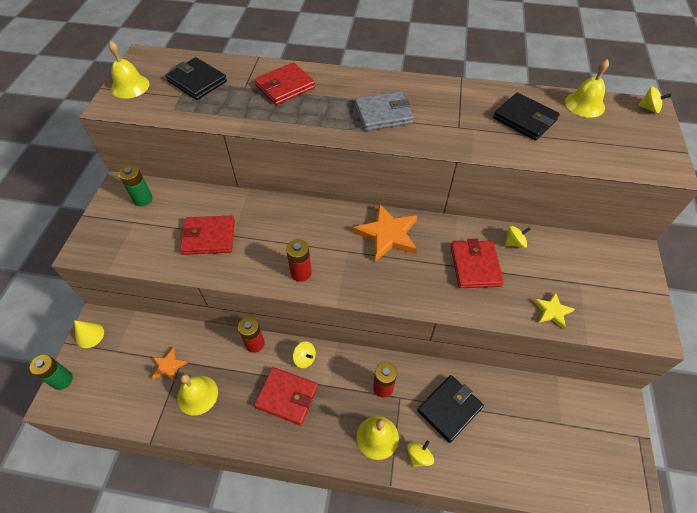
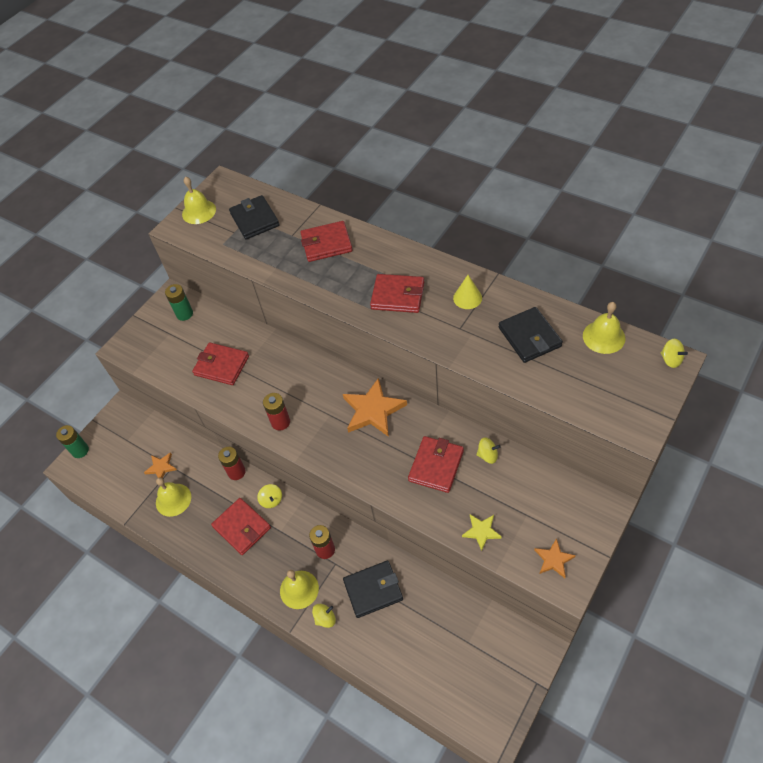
camera: 30 degrees right, 0 degrees up
(89, 335) = (112, 420): yellow cone -> yellow cone (467, 298)
(383, 114) = (398, 296): grey wallet -> red wallet
(628, 314) = (553, 559): none -> orange star

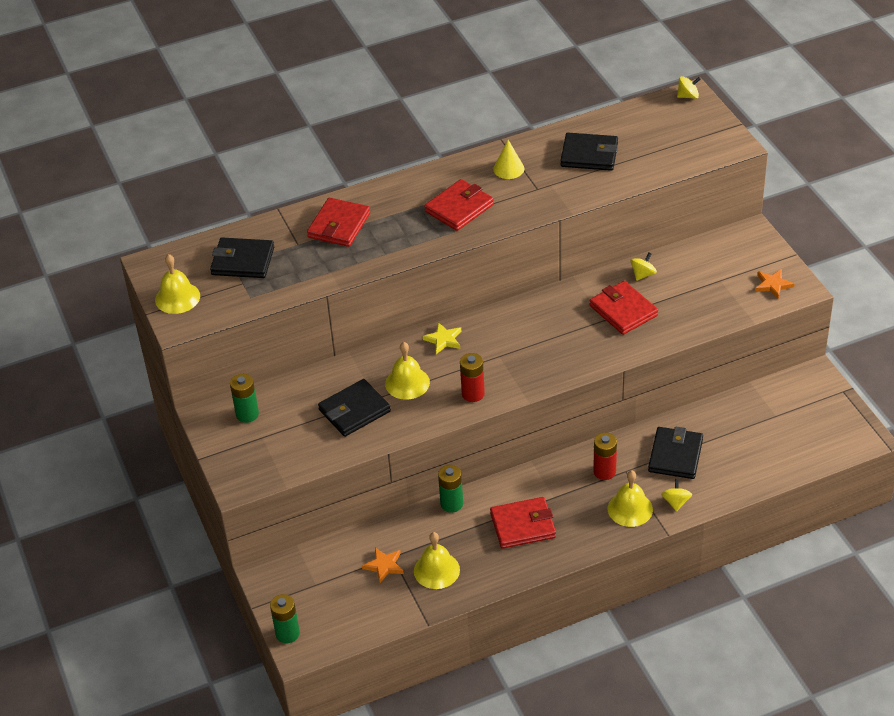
camera: 60 degrees left, 10 degrees down
(221, 365) = (354, 411): red wallet -> black wallet
(236, 472) = (451, 504): red battery -> green battery
(271, 500) = (512, 489): yellow spinning top -> none
(373, 410) = (524, 324): orange star -> none
(481, 531) = (712, 313): yellow star -> yellow star (443, 340)
(604, 337) = (631, 117): yellow bell -> yellow bell (407, 383)

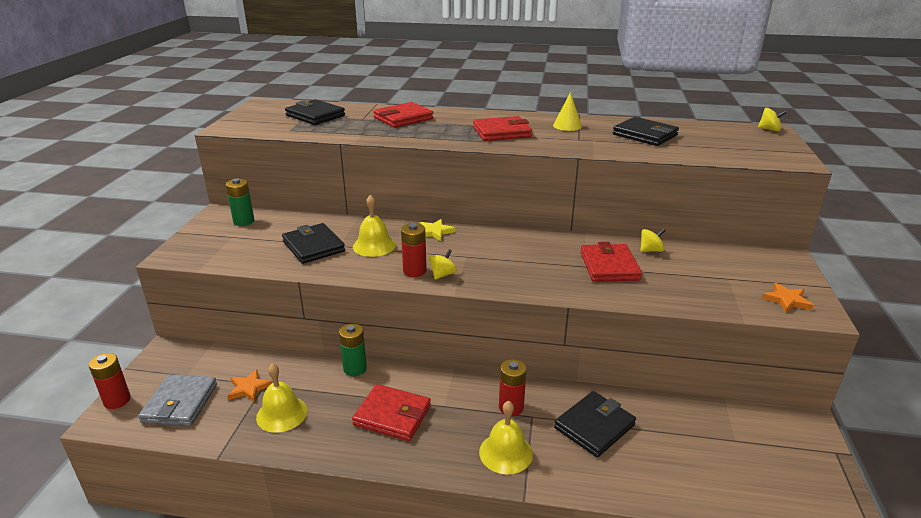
camera: 30 degrees right, 15 degrees down
(177, 297) = (248, 118): yellow bell -> none
(287, 633) = (117, 400): green battery -> red battery
(344, 607) = (180, 403): none -> grey wallet
(354, 411) = (313, 246): black wallet -> black wallet turned 60 degrees clockwise
(676, 502) = (559, 471): yellow spinning top -> yellow spinning top (443, 274)

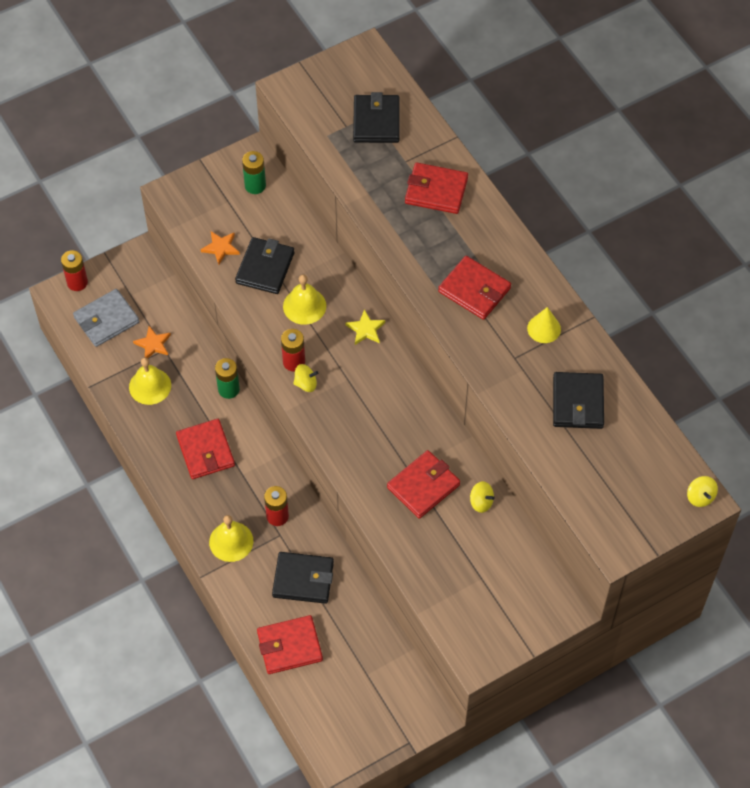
camera: 50 degrees right, 30 degrees up
(665, 477) = (289, 646): none -> red wallet
(787, 300) = (479, 631): orange star -> orange star (221, 248)

